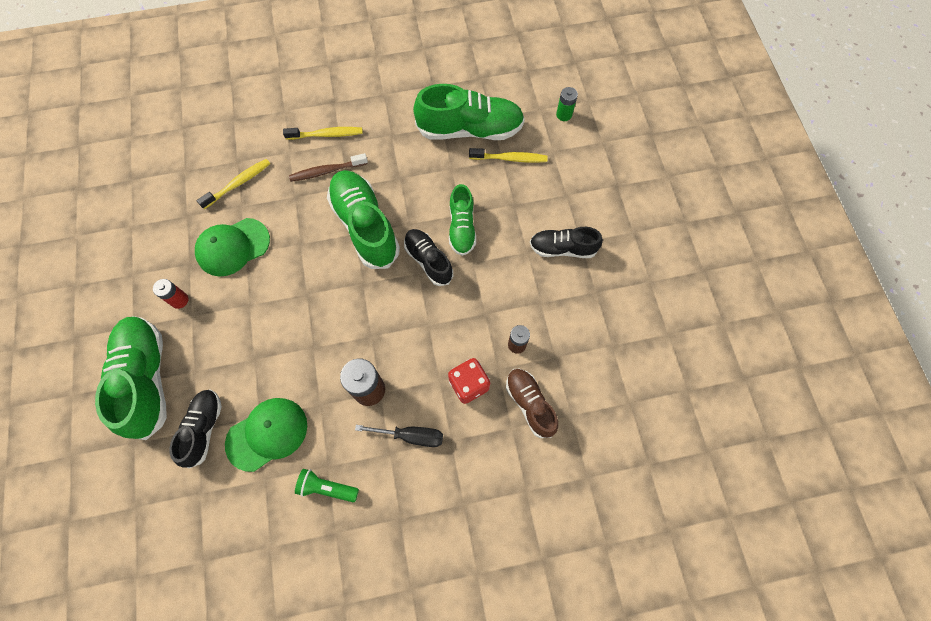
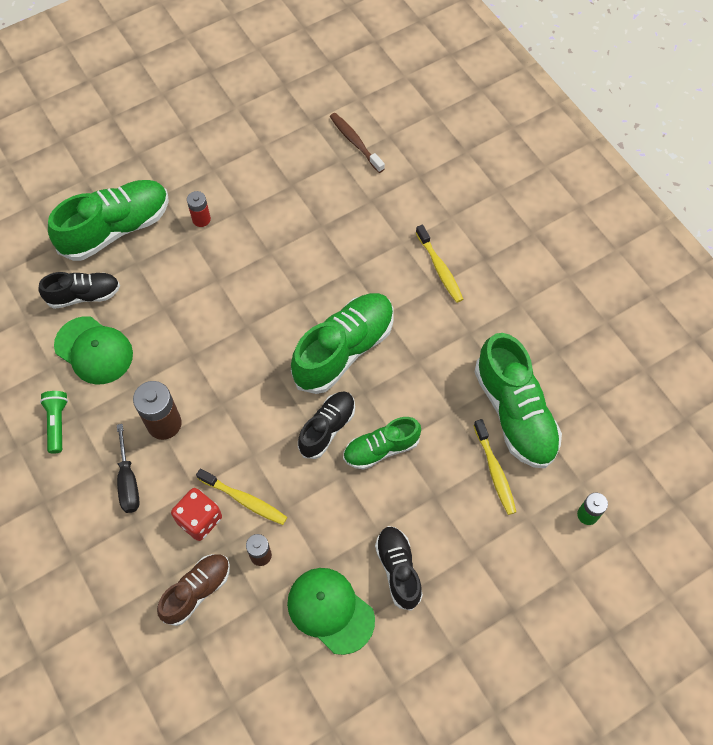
camera: 70 degrees right, 5 degrees down
(233, 247) = (273, 239): green cap -> green cap (330, 610)
(238, 183) = (345, 212): yellow toothbrush -> yellow toothbrush (244, 500)
(326, 171) = (394, 287): brown toothbrush -> brown toothbrush (355, 142)

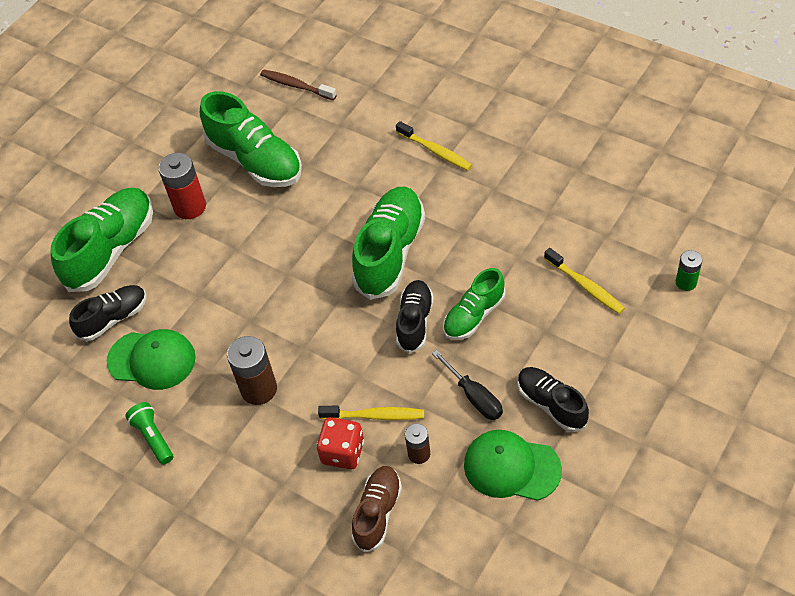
camera: 20 degrees left, 10 degrees down
(128, 481) = (254, 453): black screwdriver -> black screwdriver (474, 396)
(201, 219) = (190, 207): red battery -> red battery, size x1.71
(514, 413) = (573, 233): green shoe -> green shoe (255, 160)

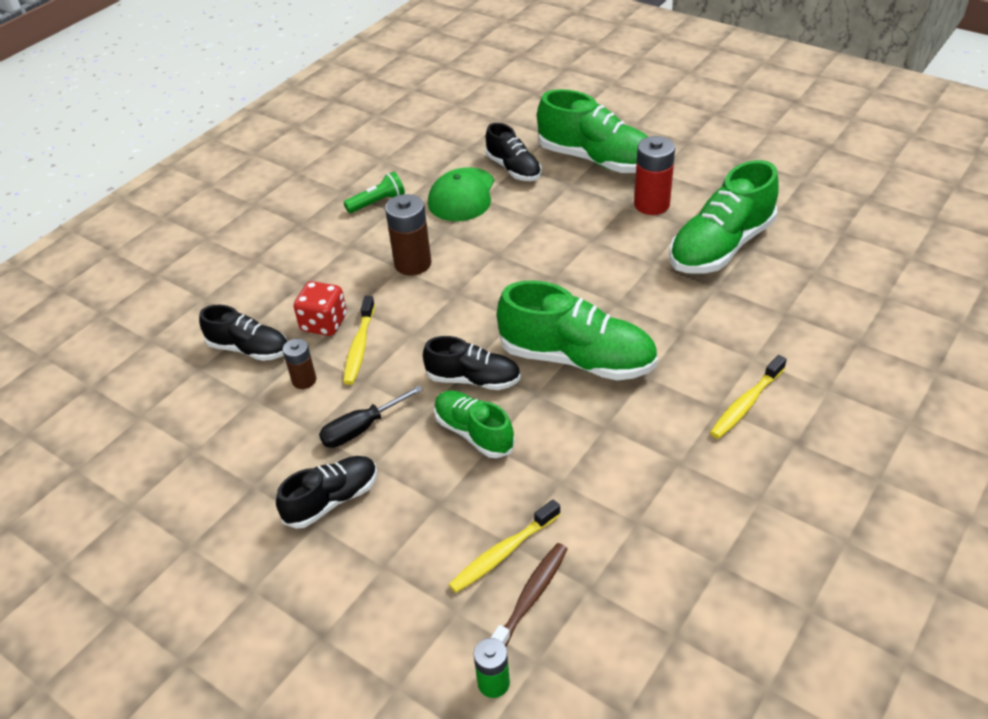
camera: 90 degrees right, 10 degrees down
(296, 86) = (849, 274): brown toothbrush -> brown toothbrush (530, 598)
(377, 513) = (249, 349): brown shoe -> black shoe
(511, 467) = (263, 457): green cap -> none

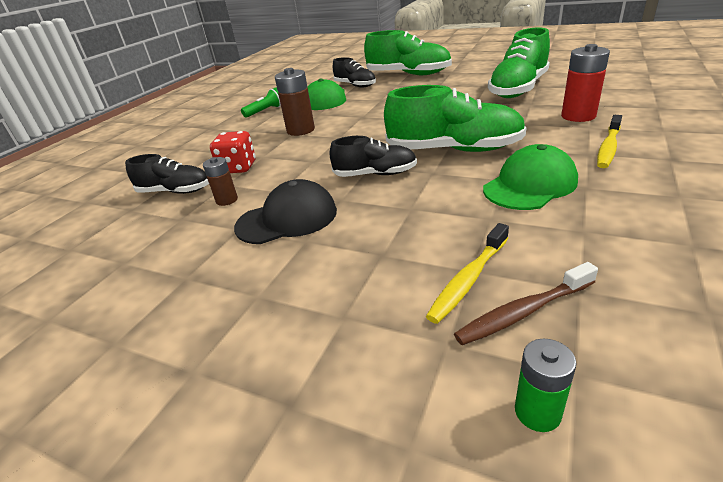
camera: 10 degrees left, 10 degrees down
(332, 500) = (271, 273): black shoe -> none
(359, 347) = (271, 174): yellow toothbrush -> none
(362, 428) = (287, 219): black screwdriver -> black cap
(474, 433) = (391, 203): green shoe -> none
(530, 598) = (523, 312): brown toothbrush -> brown toothbrush turned 135 degrees counterclockwise
(625, 443) = (530, 185): none -> green cap
(651, 204) = (457, 82): red battery -> red battery (578, 116)

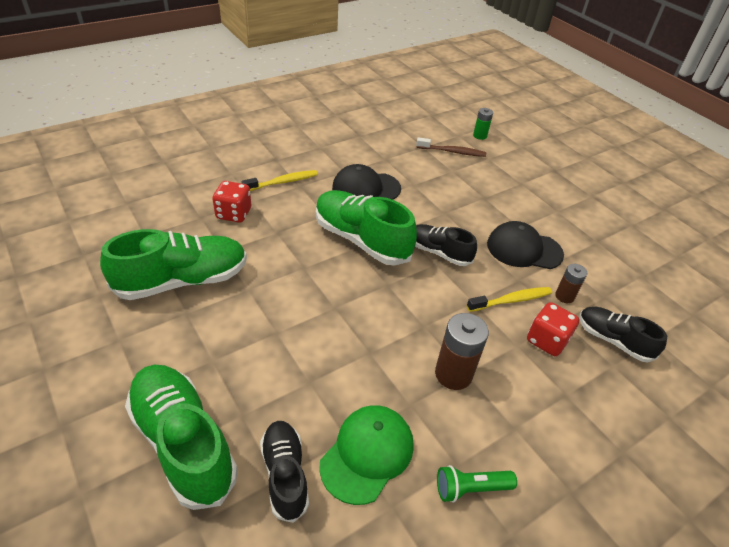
camera: 155 degrees left, 10 degrees up
(468, 279) = (458, 169): yellow toothbrush -> yellow toothbrush (511, 300)
(530, 185) = (366, 188): green cap -> black cap
(578, 116) = (233, 214): red battery -> red dice

